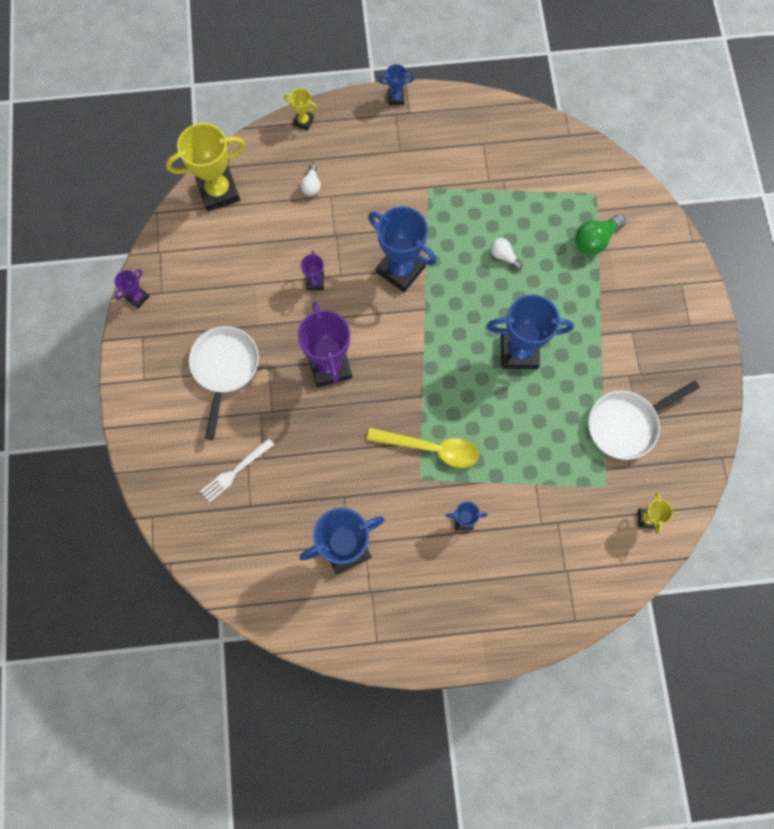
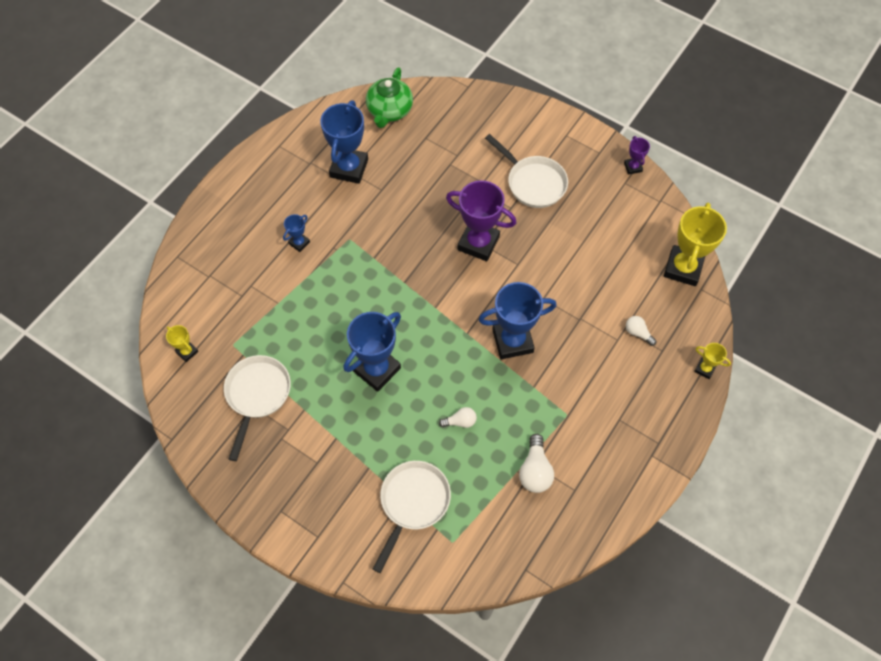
camera: 130 degrees right, 10 degrees down
(235, 471) = (455, 144): white fork -> none
(244, 569) = (389, 110): none -> green teapot
(303, 121) = (704, 369): yellow trophy -> yellow trophy turned 60 degrees clockwise
(315, 282) = (551, 278): purple trophy -> none
(395, 98) = (675, 456): blue trophy -> none
(430, 448) = (363, 260): yellow spoon -> none
(493, 178) = (535, 470): none -> white light bulb
(595, 240) = (413, 503): green light bulb -> white pan

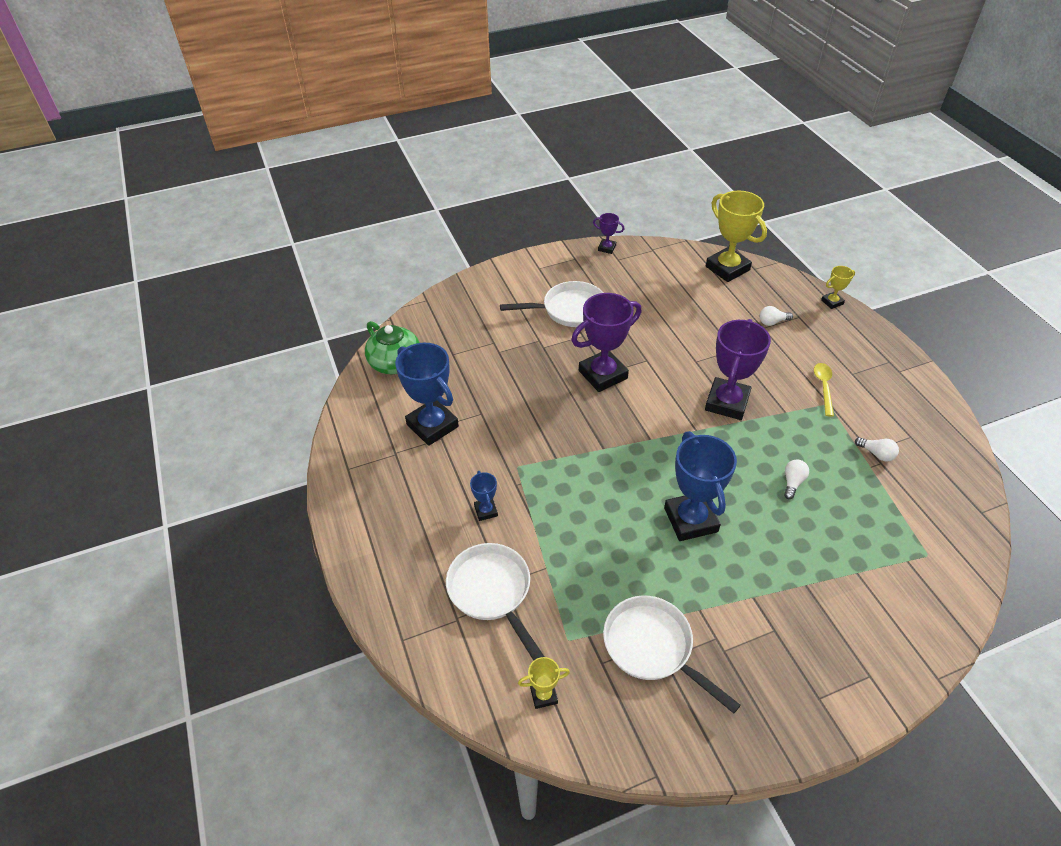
camera: 55 degrees left, 15 degrees down
(413, 503) = (867, 566): white pan -> white pan (492, 592)
(512, 341) = (727, 402): blue trophy -> purple trophy
(535, 470) = (876, 454): white light bulb -> white light bulb, size x0.61
(585, 403) = (823, 387): none -> yellow spoon

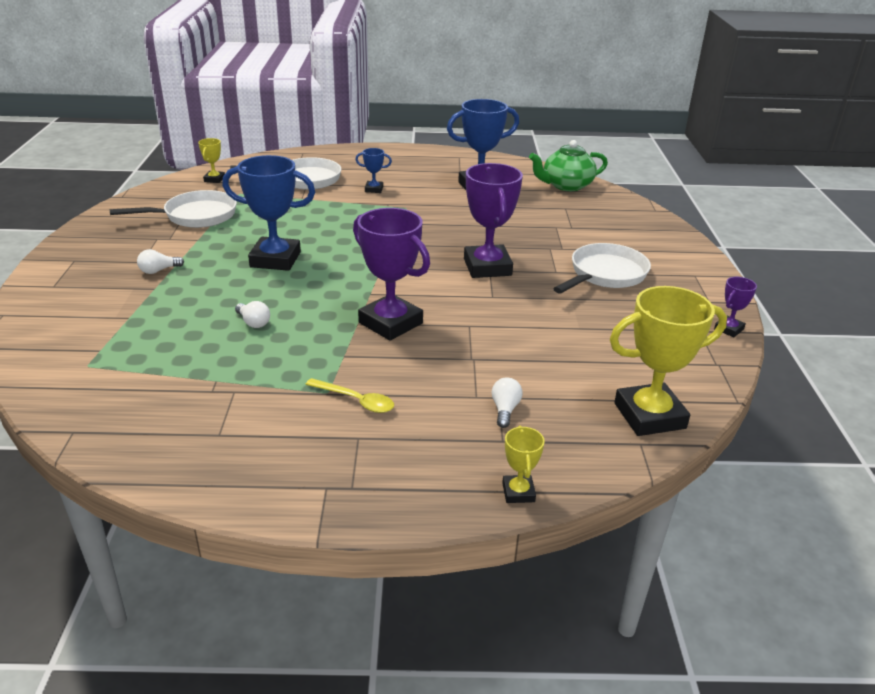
camera: 110 degrees right, 15 degrees down
(569, 310) = (605, 274): white pan -> white pan turned 150 degrees counterclockwise
(876, 454) = (226, 393): white light bulb -> white light bulb (158, 270)

